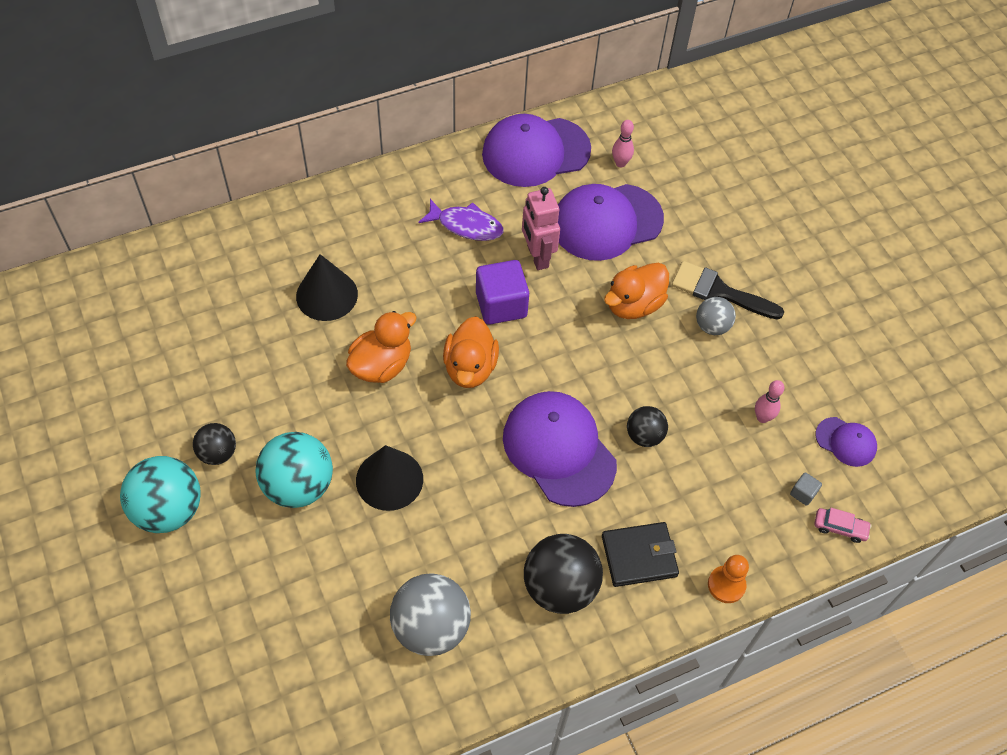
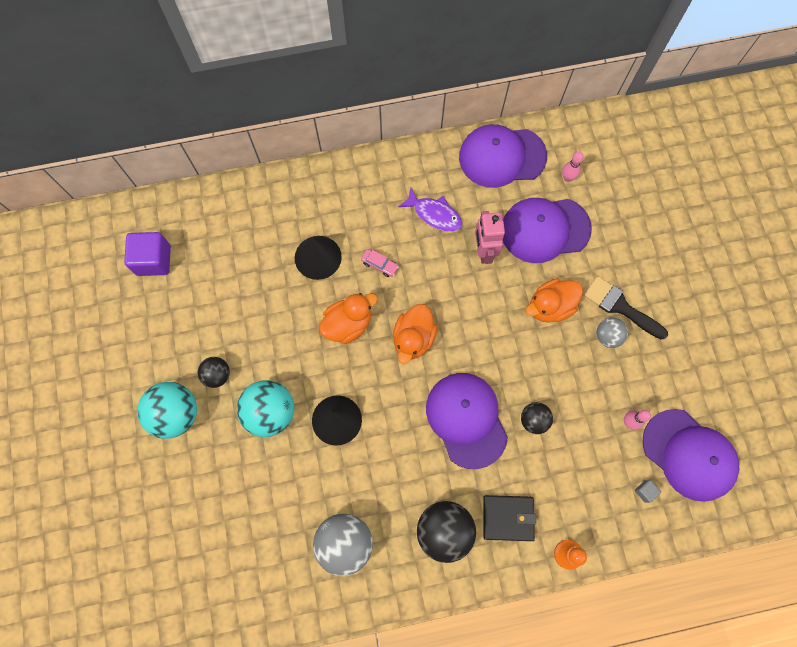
camera: 15 degrees right, 15 degrees up
(501, 305) = (447, 288): purple cube -> purple cube (154, 260)
(840, 528) = (666, 525): pink car -> pink car (379, 264)
(846, 442) = (689, 455): purple cap -> purple cap, size x2.04

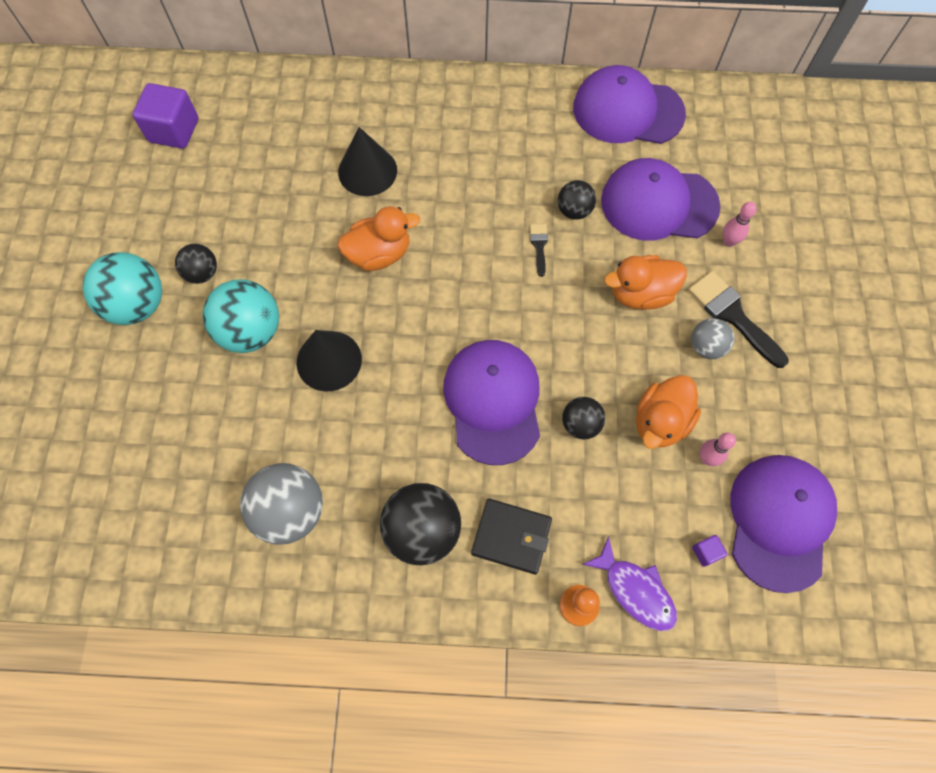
camera: 15 degrees right, 5 degrees down
(379, 264) = (440, 196): pink car -> none
(413, 338) = (455, 289): orange duck -> orange duck (660, 421)
(434, 214) = (525, 156): purple fish -> purple fish (635, 590)
(466, 287) = (539, 246): none -> black brush
(484, 251) = (574, 210): pink robot -> black ball
(567, 178) = (704, 151): pink bowling pin -> pink bowling pin (729, 241)
(644, 491) = (706, 552): grey cube -> purple cube
(689, 455) = (779, 521): purple cap -> purple cap turned 135 degrees counterclockwise

